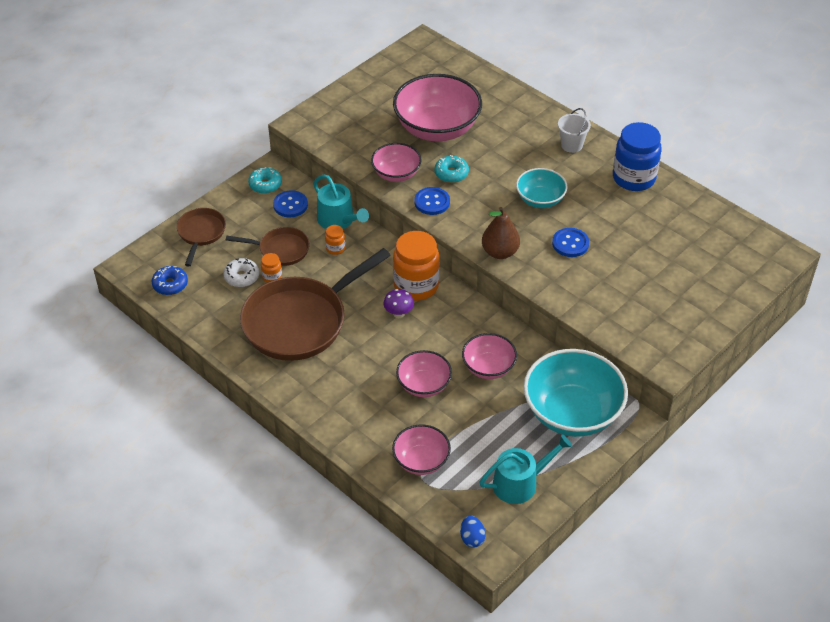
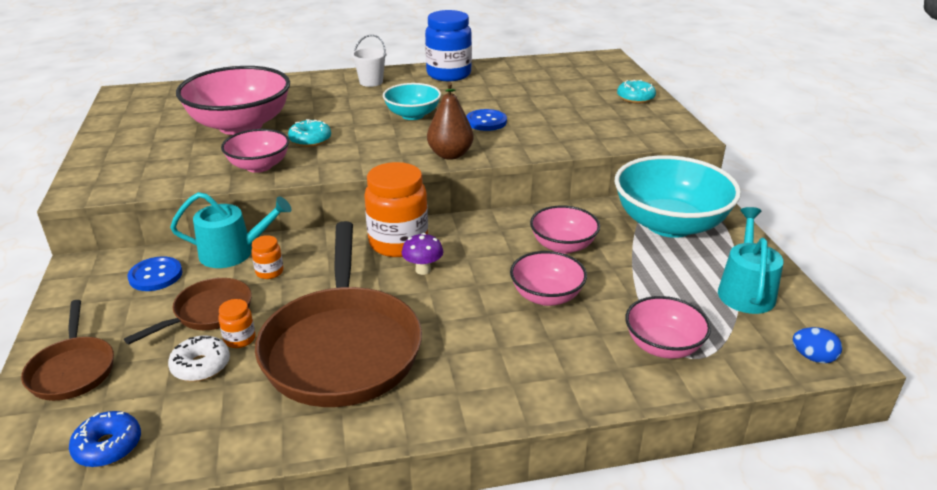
camera: 55 degrees left, 15 degrees down
(201, 233) = (72, 370): brown pan -> brown pan turned 150 degrees counterclockwise
(265, 184) = (94, 280): turquoise donut -> turquoise donut (635, 98)
(432, 202) = (330, 162): blue button -> none

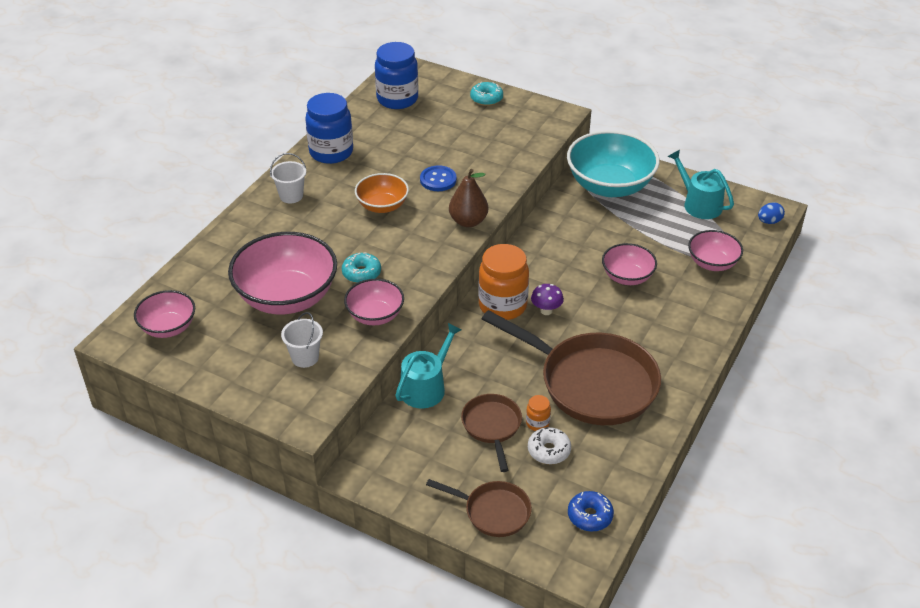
camera: 50 degrees left, 10 degrees up
(155, 275) = (414, 437): blue button -> none
(168, 160) = (305, 357): none -> white bucket
(269, 272) = (472, 379): orange jar -> none
(412, 115) = (382, 206): turquoise bowl -> orange bowl
(561, 70) = (397, 99): none -> blue jar
(563, 246) = (584, 240): pink bowl -> pink bowl (168, 327)

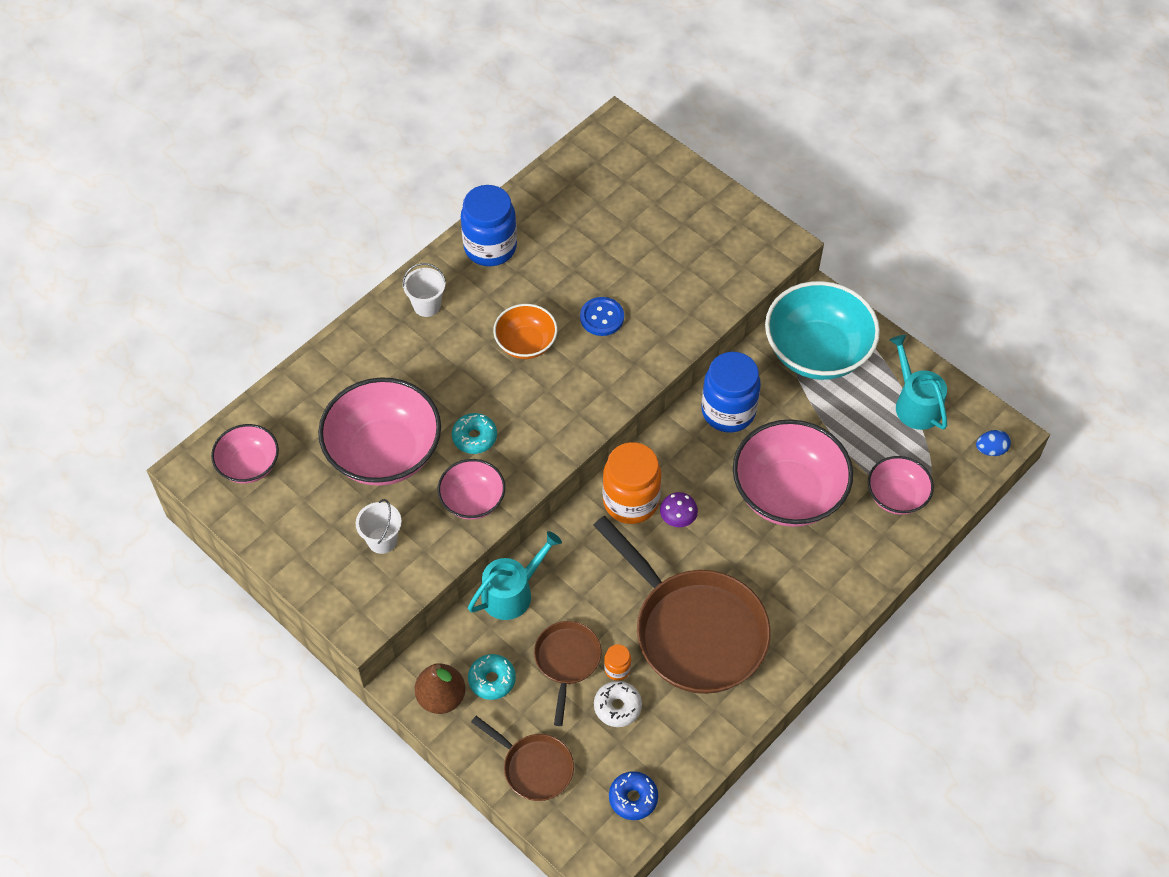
camera: 15 degrees right, 15 degrees up
(397, 99) = (592, 178): blue jar -> blue jar (728, 411)
(468, 221) = (617, 389): brown pear -> brown pear (441, 697)
(486, 99) = (700, 199): turquoise donut -> turquoise donut (492, 680)
(627, 277) = (788, 493): pink bowl -> pink bowl, size x1.82

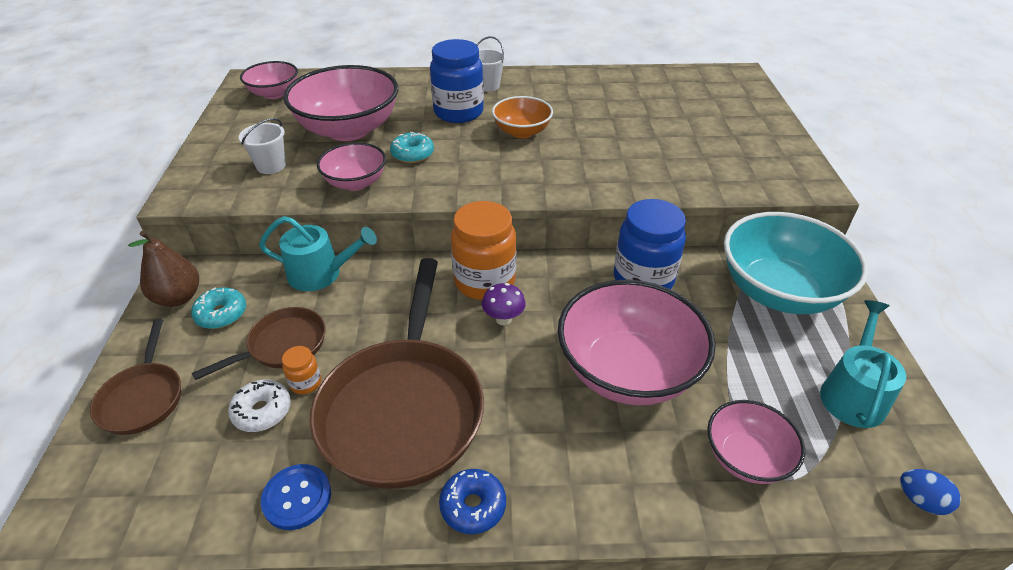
camera: 45 degrees right, 15 degrees down
(490, 247) = (569, 82): blue jar -> blue jar (458, 112)
(602, 317) = (597, 147): blue button -> blue button (297, 498)
(633, 798) = (155, 499): blue donut -> blue donut (473, 506)

